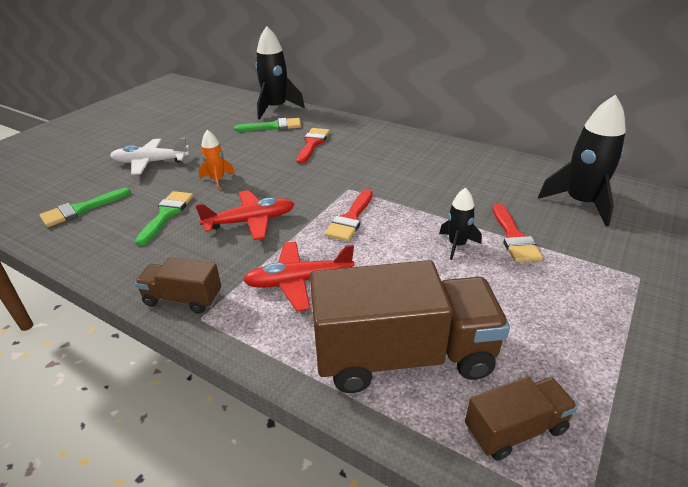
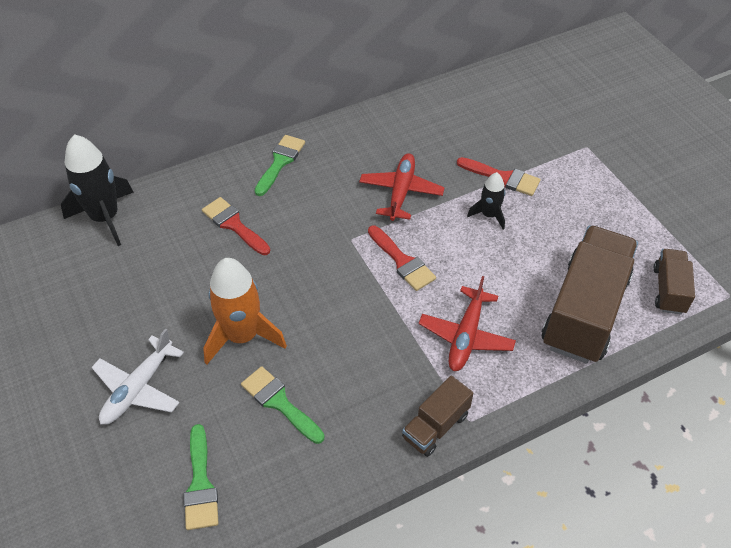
camera: 60 degrees left, 15 degrees up
(217, 180) = (242, 336): orange rocket -> orange rocket, size x1.85
(250, 221) = (349, 336): red plane -> red plane (401, 192)
(273, 126) = (155, 240): green brush -> green brush (280, 162)
(580, 203) = (490, 113): black rocket -> none

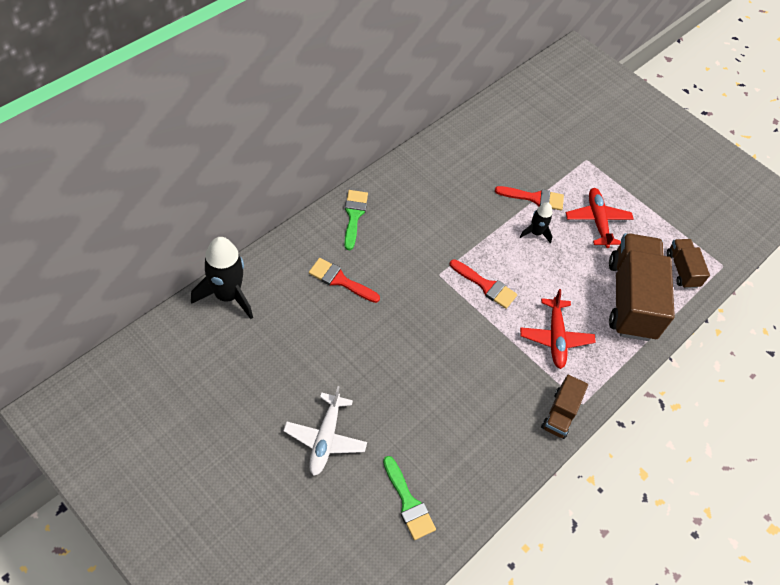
camera: 25 degrees left, 5 degrees up
(242, 336) = (388, 375): orange rocket -> none
(279, 402) = (440, 423): green brush -> none
(401, 192) = (461, 225): red plane -> red plane (597, 221)

